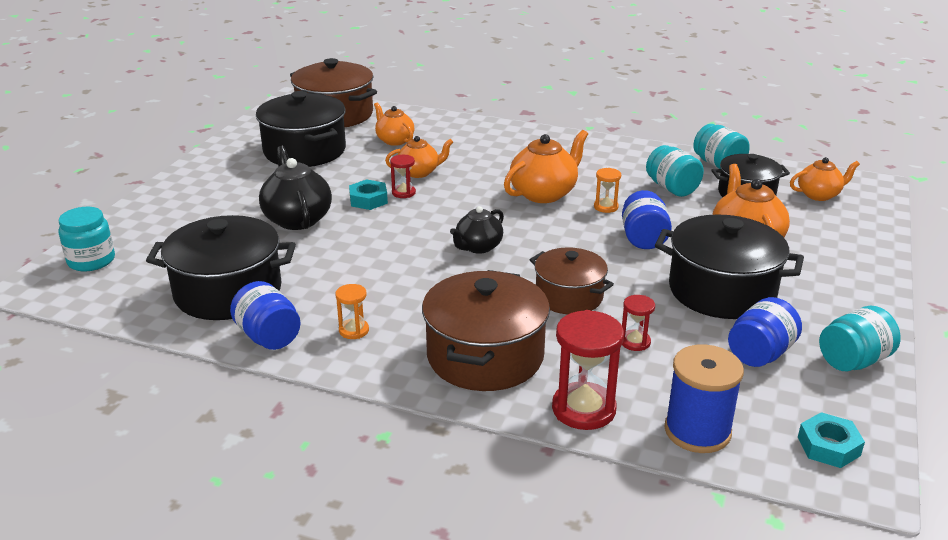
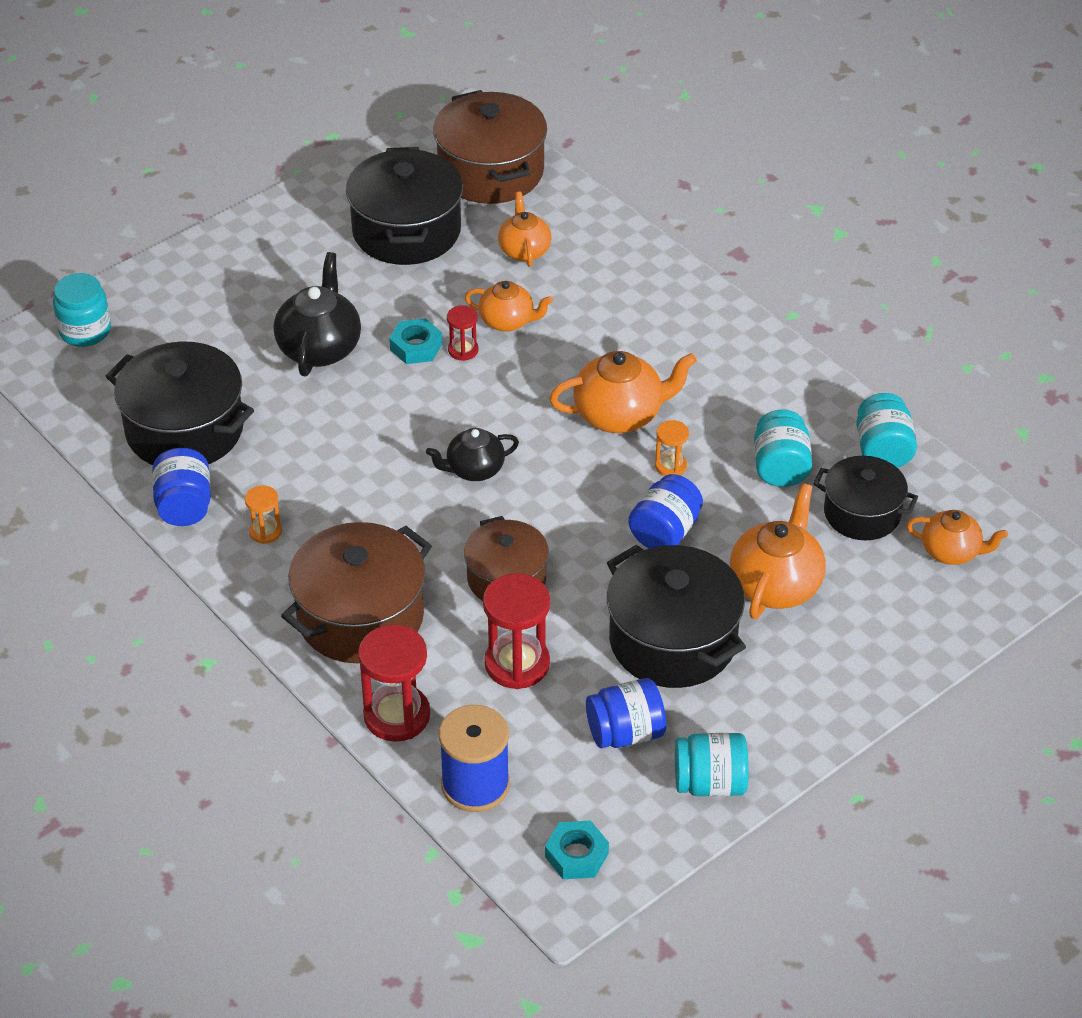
camera: 30 degrees right, 15 degrees up
(635, 342) = (517, 664): red hourglass -> red hourglass, size x1.90

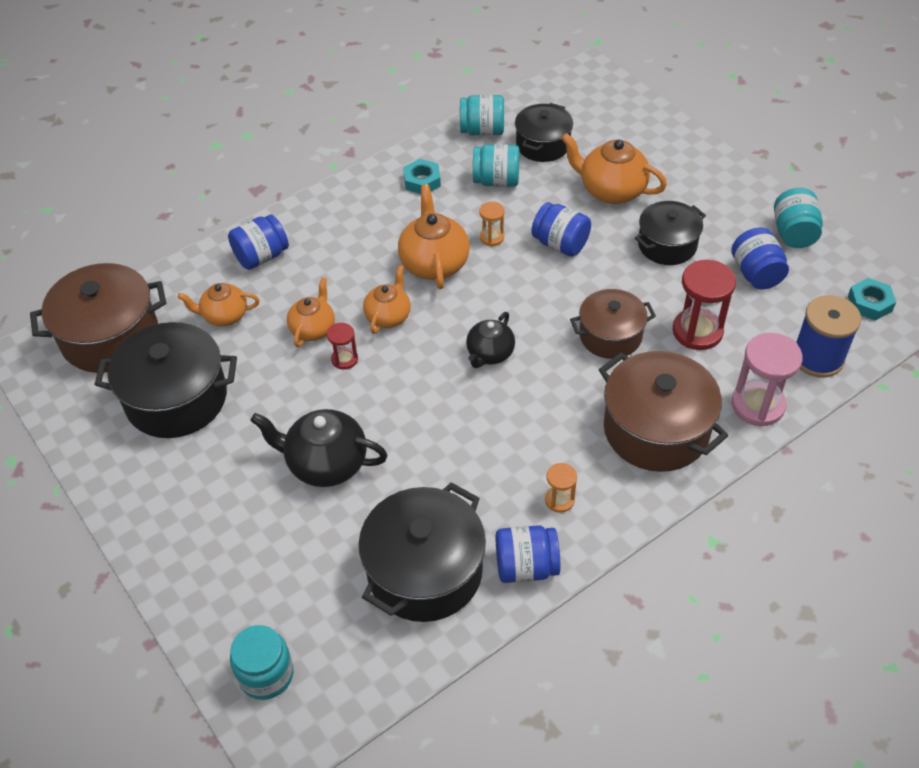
camera: 85 degrees left, 5 degrees up
(397, 716) = (758, 405): red hourglass -> pink hourglass
(416, 347) = (335, 392): turquoise nut -> turquoise nut (422, 181)
(474, 470) = (490, 354): black teapot -> black teapot turned 45 degrees clockwise
(620, 268) = (261, 256): none -> blue jar
(672, 640) = (667, 245): black pot -> black pot, size x0.63
(951, 552) = (578, 108): orange teapot -> orange teapot (388, 316)

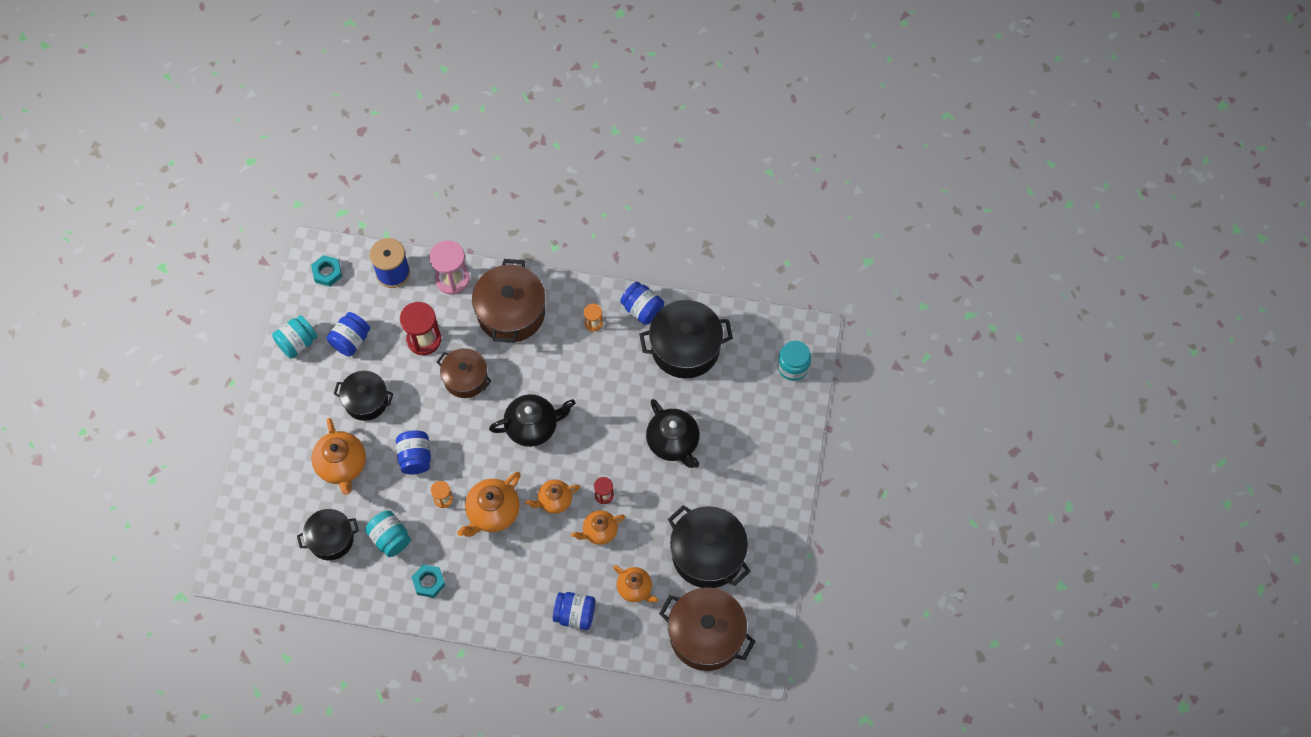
camera: 135 degrees left, 15 degrees up
(482, 131) = (348, 588): turquoise jar -> none
(490, 354) = (533, 426): black teapot -> black teapot, size x1.56

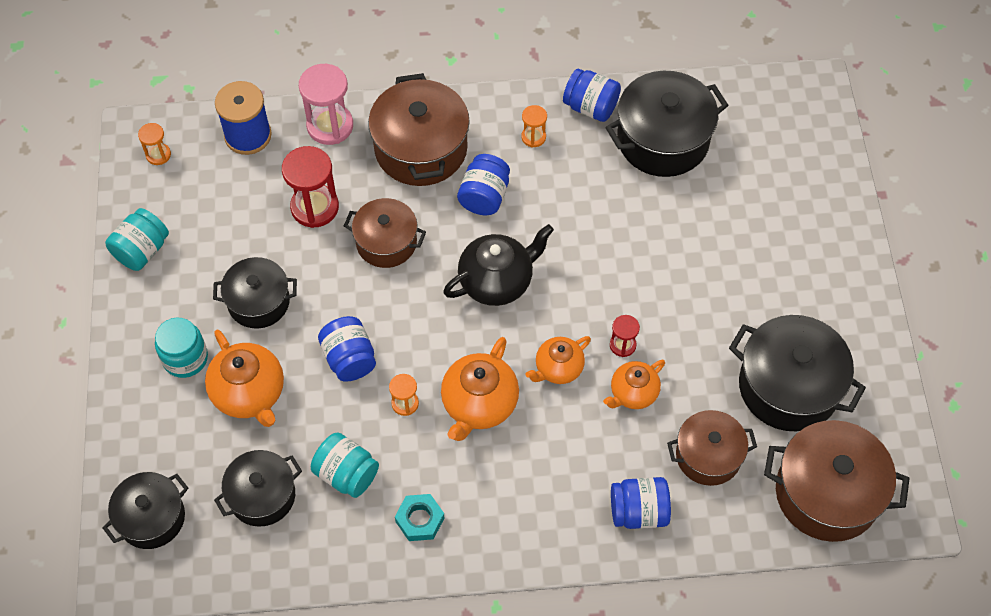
camera: 15 degrees left, 5 degrees down
(256, 535) = (151, 518): none -> black pot
(327, 272) = (158, 155): turquoise nut -> orange hourglass
(351, 340) = (215, 231): blue jar -> blue jar (484, 196)
(635, 588) = (708, 456): orange teapot -> brown pot
(673, 442) = (690, 257): black teapot -> none
(793, 367) = (808, 131): turquoise jar -> turquoise jar (185, 358)

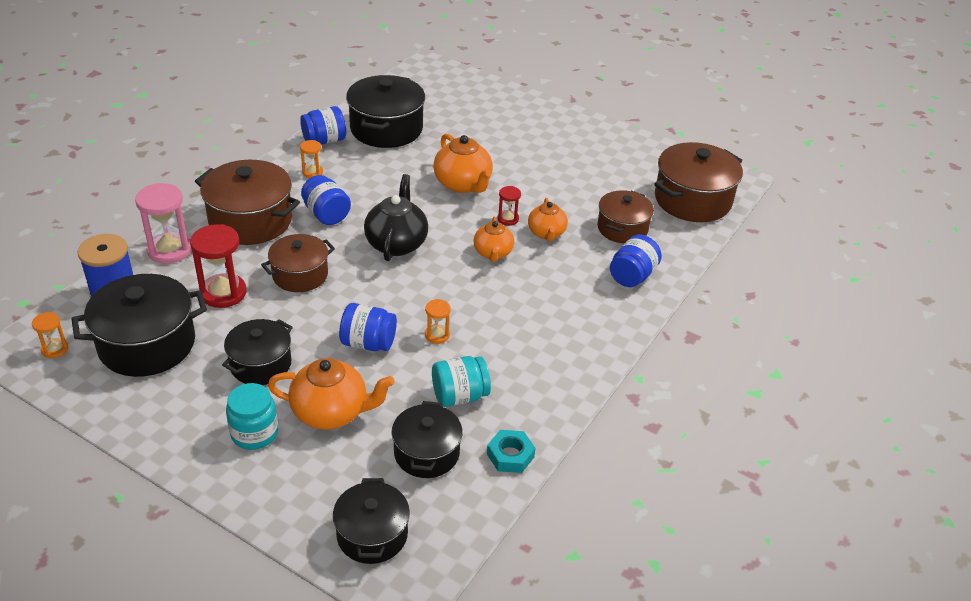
camera: 55 degrees left, 20 degrees down
(142, 250) = (124, 406): turquoise jar -> none
(420, 520) = (536, 378): turquoise nut -> turquoise nut (510, 455)
(479, 404) = (478, 301): orange teapot -> orange teapot (463, 184)
(788, 386) = (608, 176): black pot -> black pot (147, 344)

